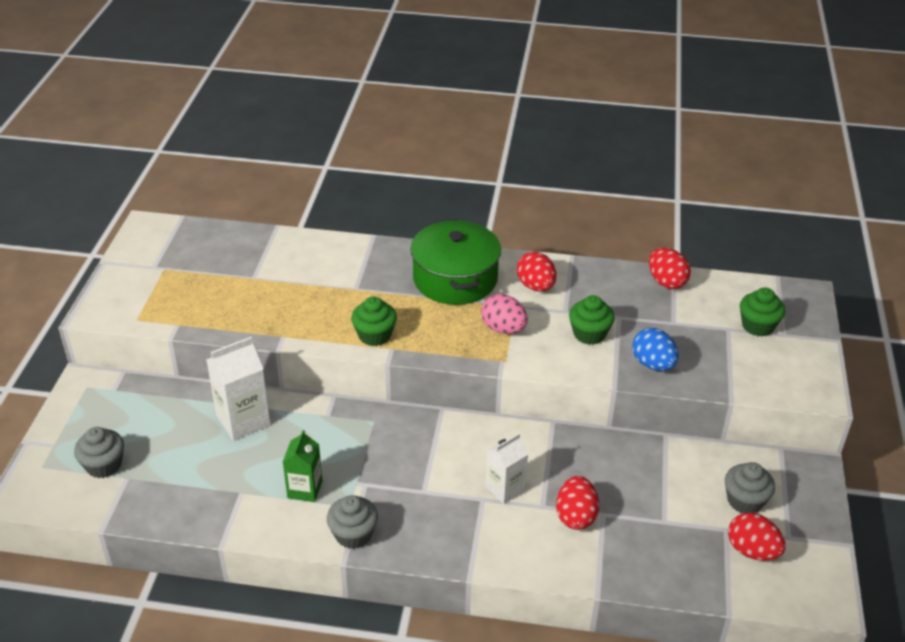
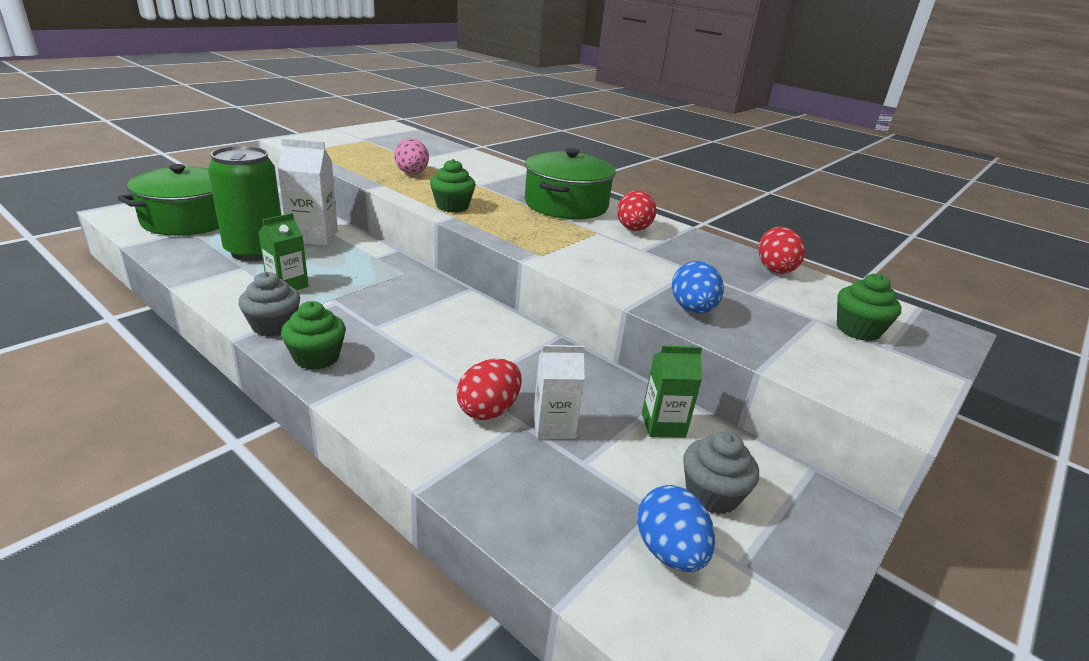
camera: 30 degrees right, 10 degrees down
(104, 465) = (188, 220): grey cupcake -> green pot
(223, 468) = (255, 251): none -> green can
(503, 329) = (567, 239): pink egg -> pink egg (412, 173)
(505, 489) = (448, 358): white carton -> white carton (553, 426)
(589, 334) = (648, 269): green cupcake -> green cupcake (316, 357)
(681, 464) = (663, 425): none -> green carton
(752, 551) = (669, 551): red egg -> blue egg

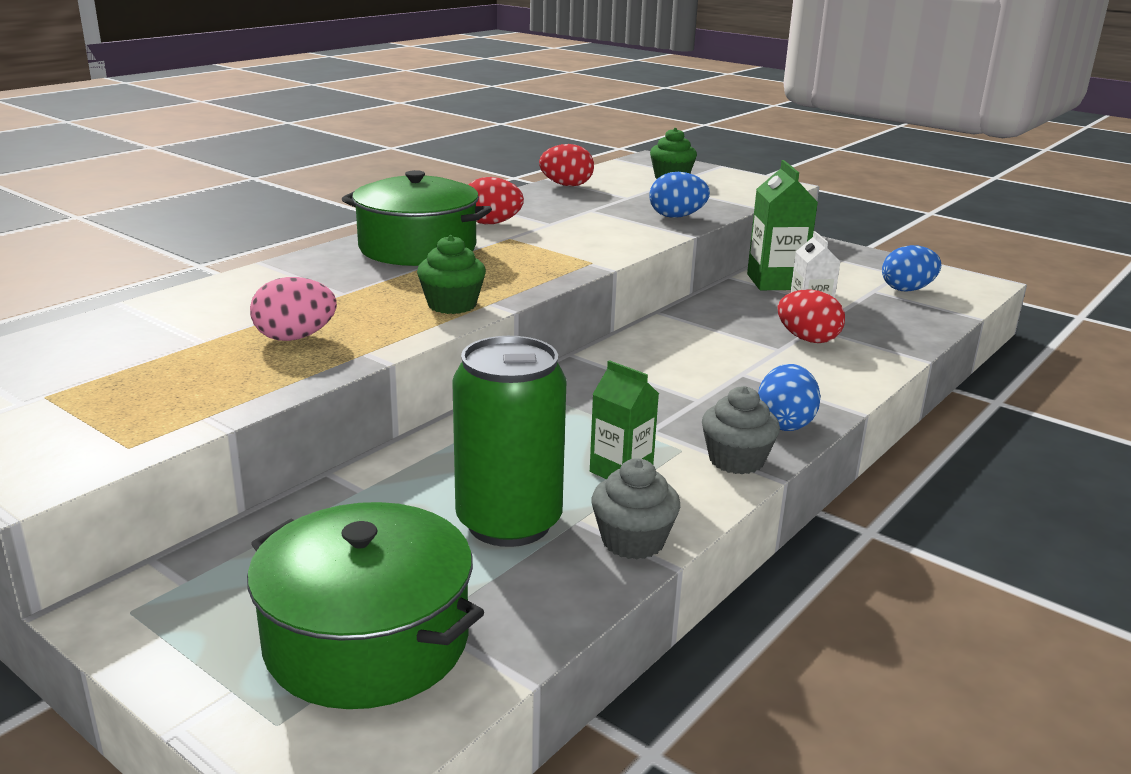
camera: 90 degrees left, 5 degrees down
(313, 236) = (427, 480): white carton -> none
(316, 357) = (785, 423): green cupcake -> blue egg
(663, 425) = (775, 282): green carton -> green carton, size x1.52
(711, 494) = (843, 275): grey cupcake -> grey cupcake (633, 541)

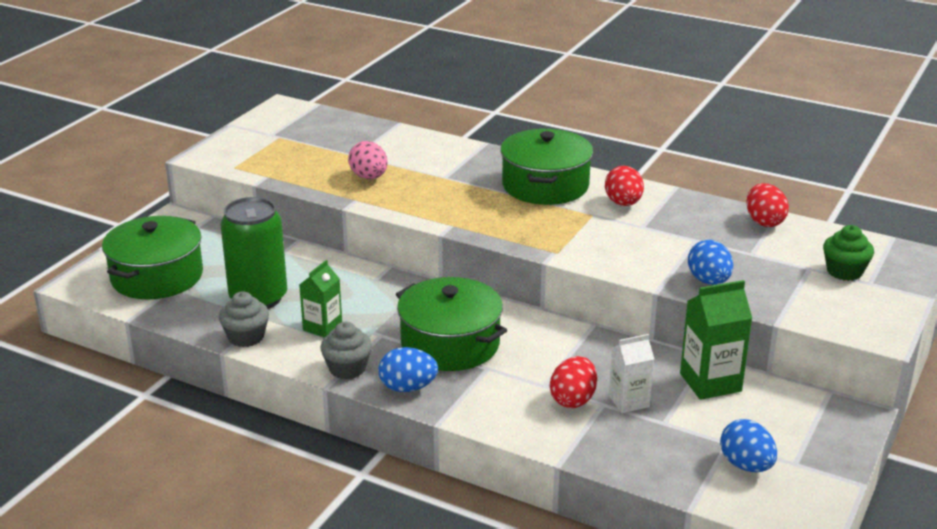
camera: 80 degrees right, 5 degrees up
(452, 305) = (441, 213): green cupcake -> none
(685, 388) = (450, 344): none -> green pot

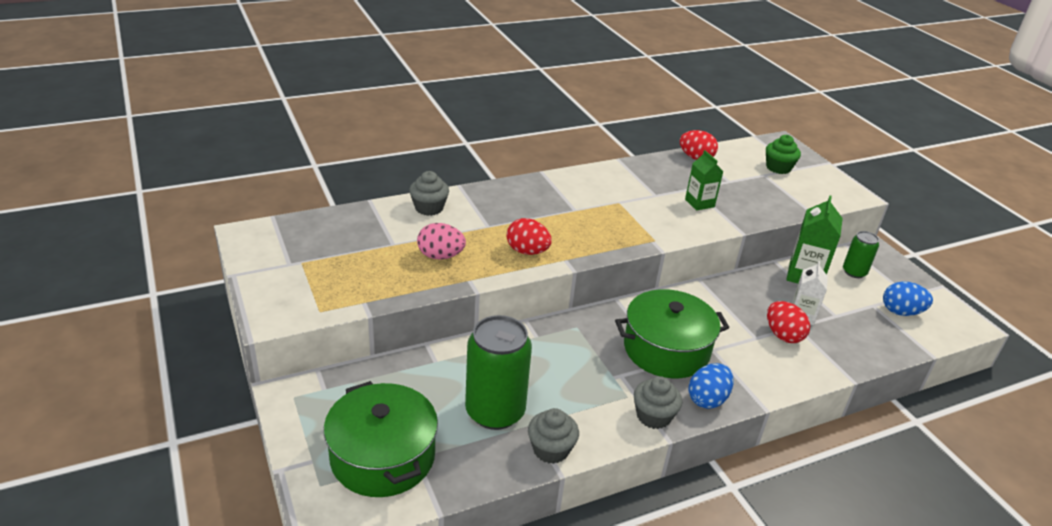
camera: 55 degrees left, 5 degrees up
(322, 327) = (580, 399): green carton -> green carton (699, 203)
(429, 146) = (429, 208): none -> grey cupcake
(545, 185) = (556, 197): green pot -> none
(623, 203) = (617, 185): red egg -> red egg (527, 251)
(709, 281) = (748, 210): blue egg -> none
(777, 412) = (854, 272): none -> green can

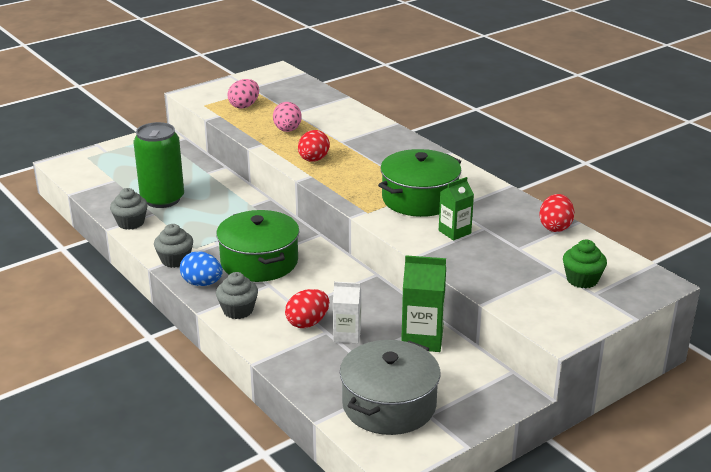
camera: 80 degrees right, 5 degrees down
(347, 277) = (244, 106): none -> pink egg
(383, 456) = (113, 170): green pot -> green pot (419, 199)
(429, 208) = (352, 117): grey cupcake -> grey cupcake (238, 310)
(854, 272) = (452, 375): green can -> none
(901, 312) = (389, 405): blue egg -> grey pot

